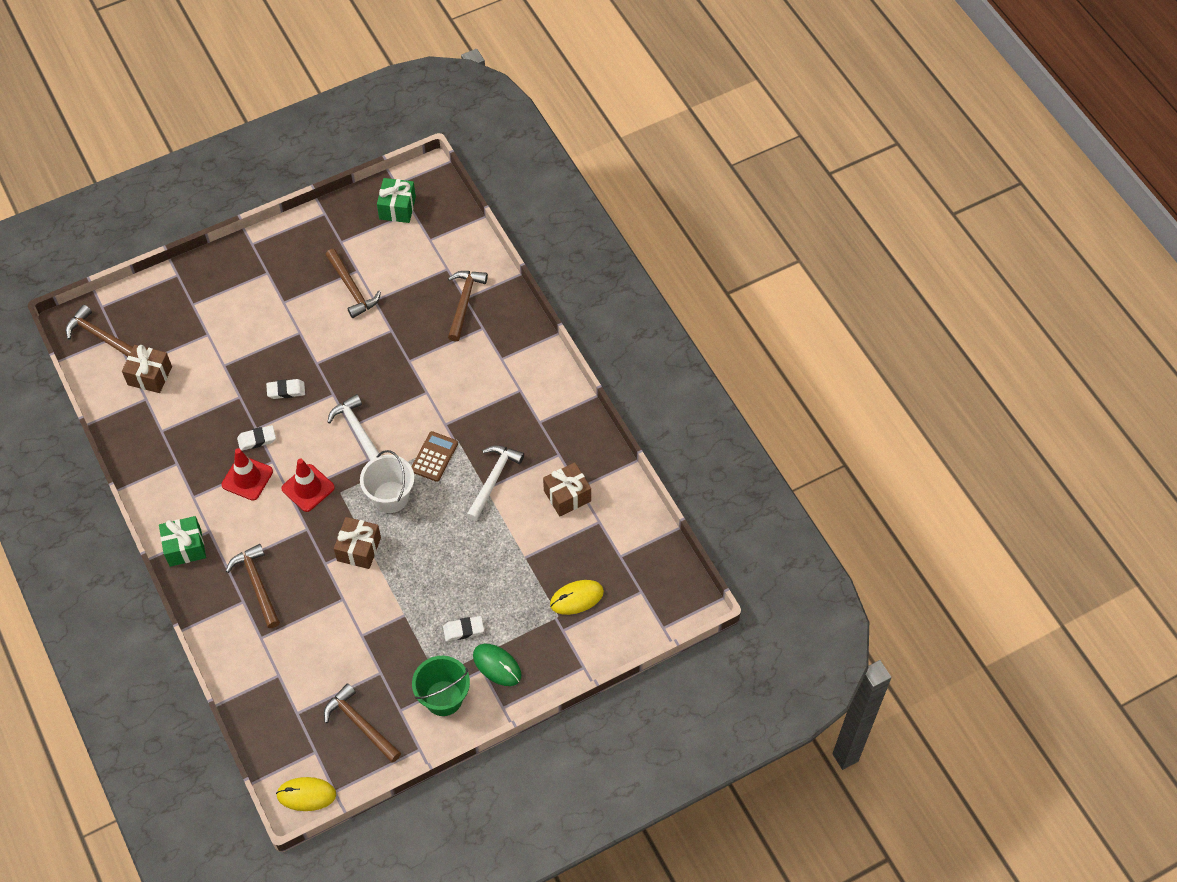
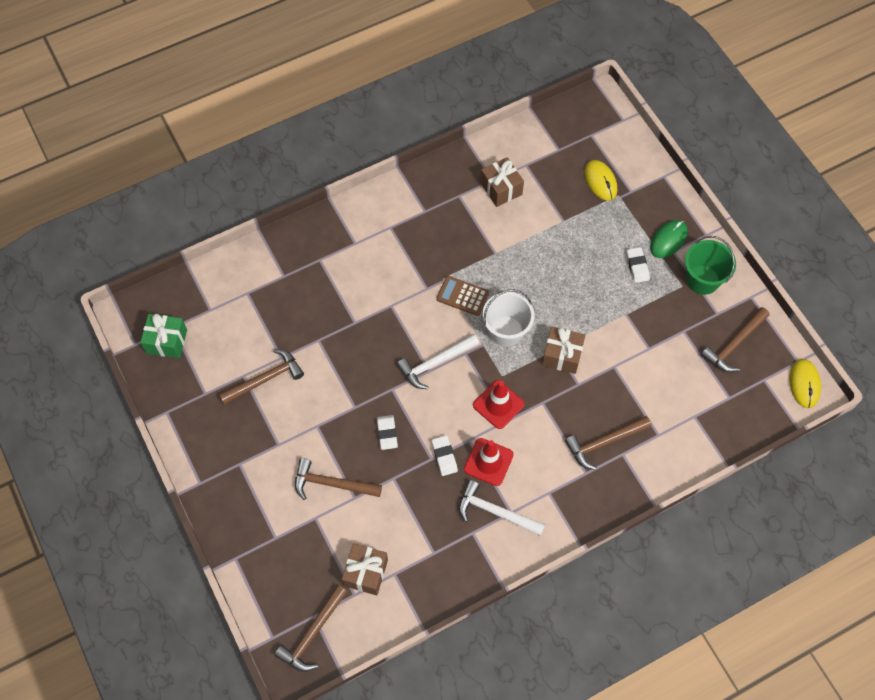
camera: 90 degrees left, 5 degrees up
(185, 547) = (568, 514): green gift -> none
(464, 302) = (289, 276): brown hammer -> brown hammer (332, 483)
(493, 479) = (486, 247): white hammer -> white hammer (495, 512)

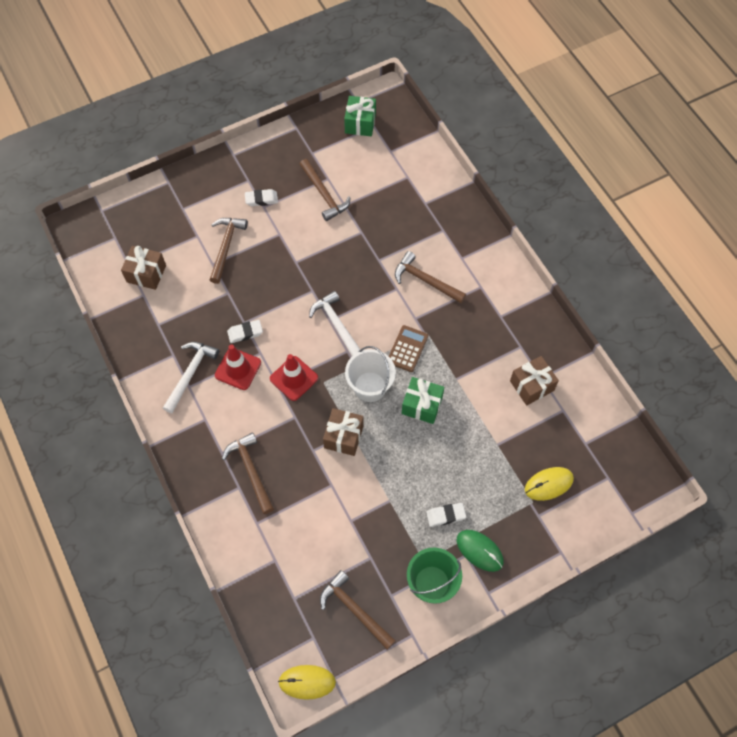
camera: 90 degrees right, 0 degrees up
(312, 633) = (101, 237): brown hammer -> brown hammer (425, 280)
(387, 433) = (269, 287): white eraser -> white eraser (261, 199)
(525, 284) = (422, 405): none -> green gift

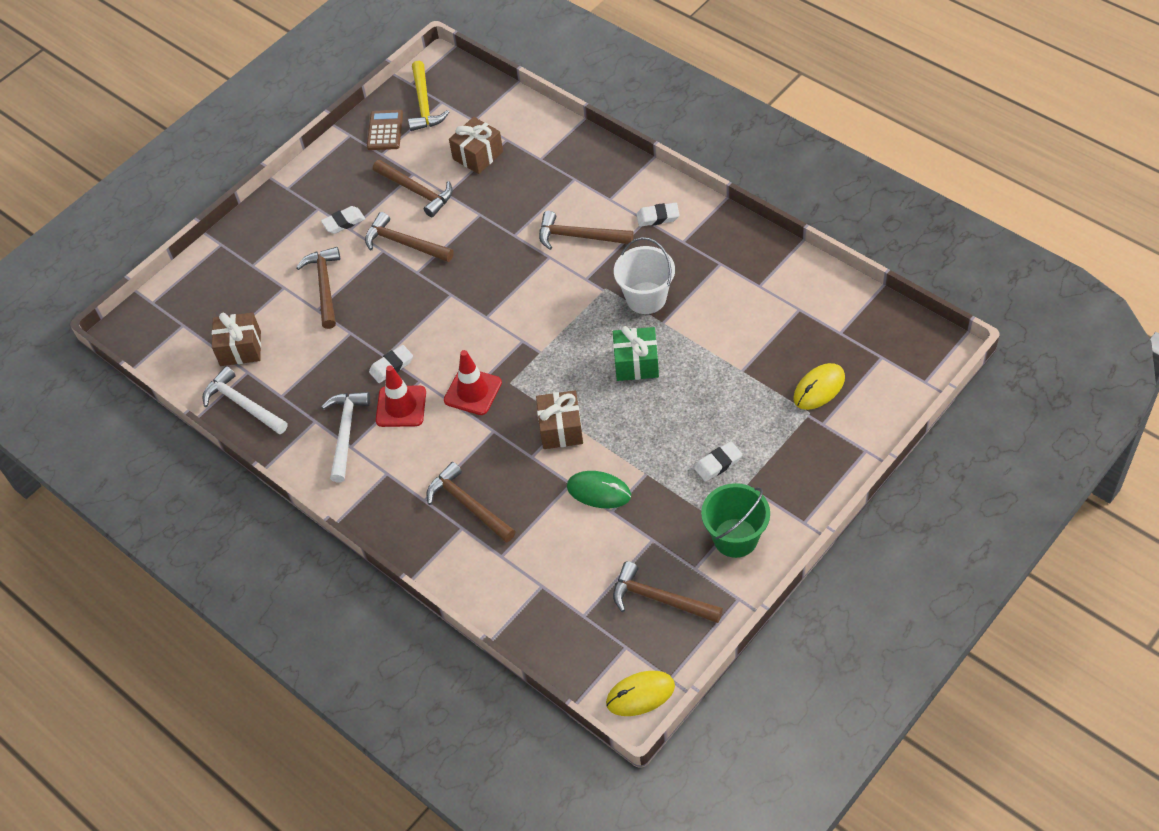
camera: 15 degrees left, 10 degrees down
(297, 234) = (404, 243): none -> brown hammer
(337, 325) = (497, 319): white hammer -> white hammer (243, 404)
(360, 123) = (424, 104): green gift -> yellow hammer
(370, 387) = (567, 367): white bucket -> white bucket (646, 298)
(407, 349) = (591, 313): brown calculator -> brown calculator (385, 131)
(479, 550) = (774, 484): green mouse -> green mouse (599, 491)
(491, 288) = (658, 217): none -> white eraser
(531, 385) = (752, 297): brown gift -> brown gift (478, 155)

